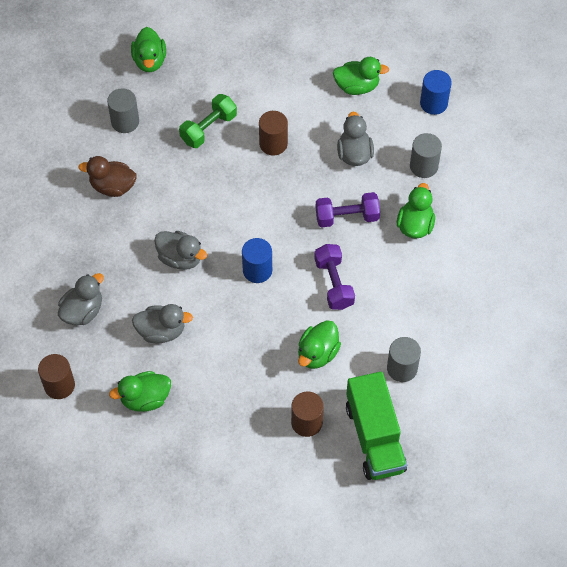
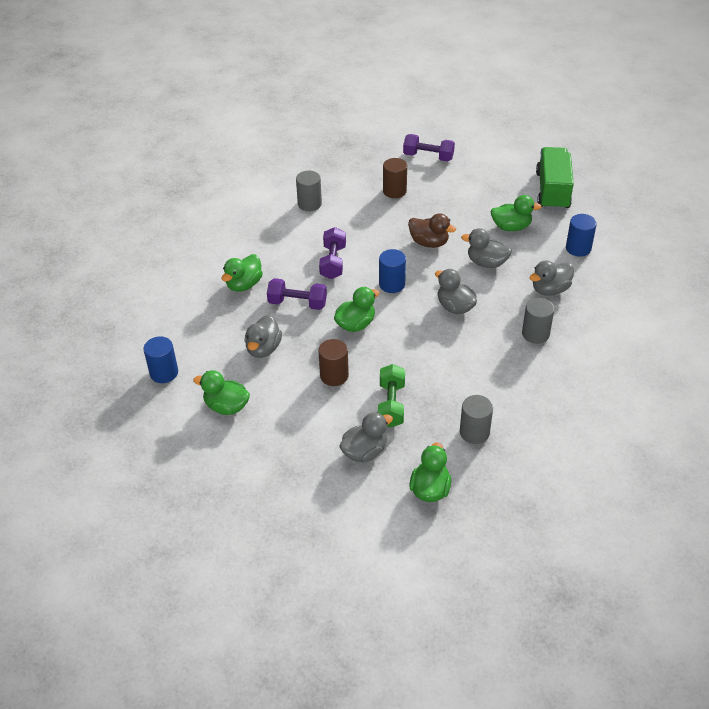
camera: 160 degrees left, 15 degrees down
(59, 385) = (578, 248): brown cylinder -> blue cylinder
(112, 186) = (502, 376): brown duck -> brown duck (429, 243)
(208, 128) = (391, 404): green dumbbell -> green dumbbell turned 60 degrees counterclockwise
(216, 78) = (364, 452): none -> grey duck
(285, 505) = (428, 157): none -> purple dumbbell
(317, 353) = (368, 224): green duck -> green duck (355, 324)
(375, 437) = (350, 174): green truck -> green truck (552, 191)
(423, 166) = (208, 324): grey cylinder -> grey cylinder (535, 334)

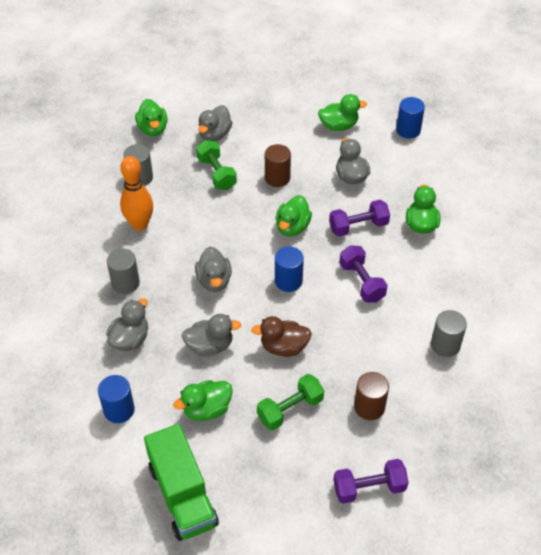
camera: 150 degrees right, 5 degrees up
(451, 207) = (290, 409): none -> green dumbbell
(455, 307) = (214, 281): grey duck -> grey duck turned 60 degrees clockwise
(498, 382) = (140, 224): none -> orange bowling pin

